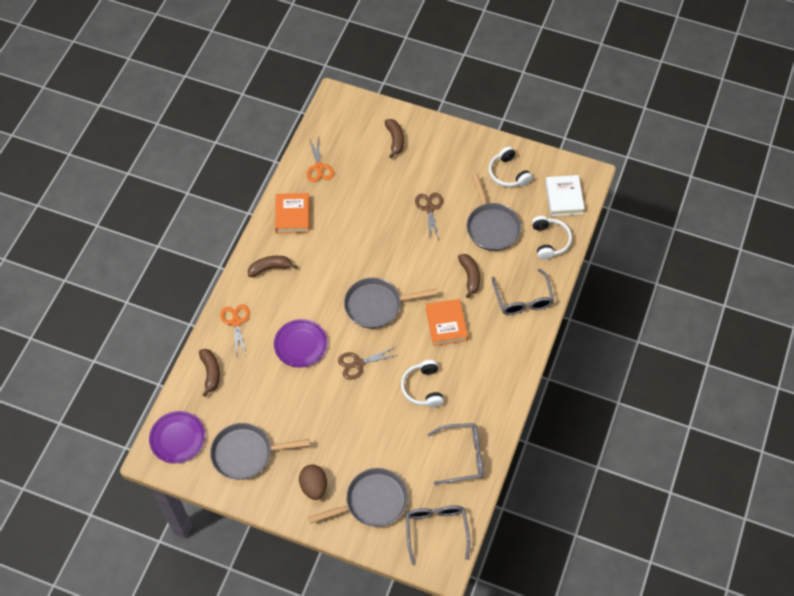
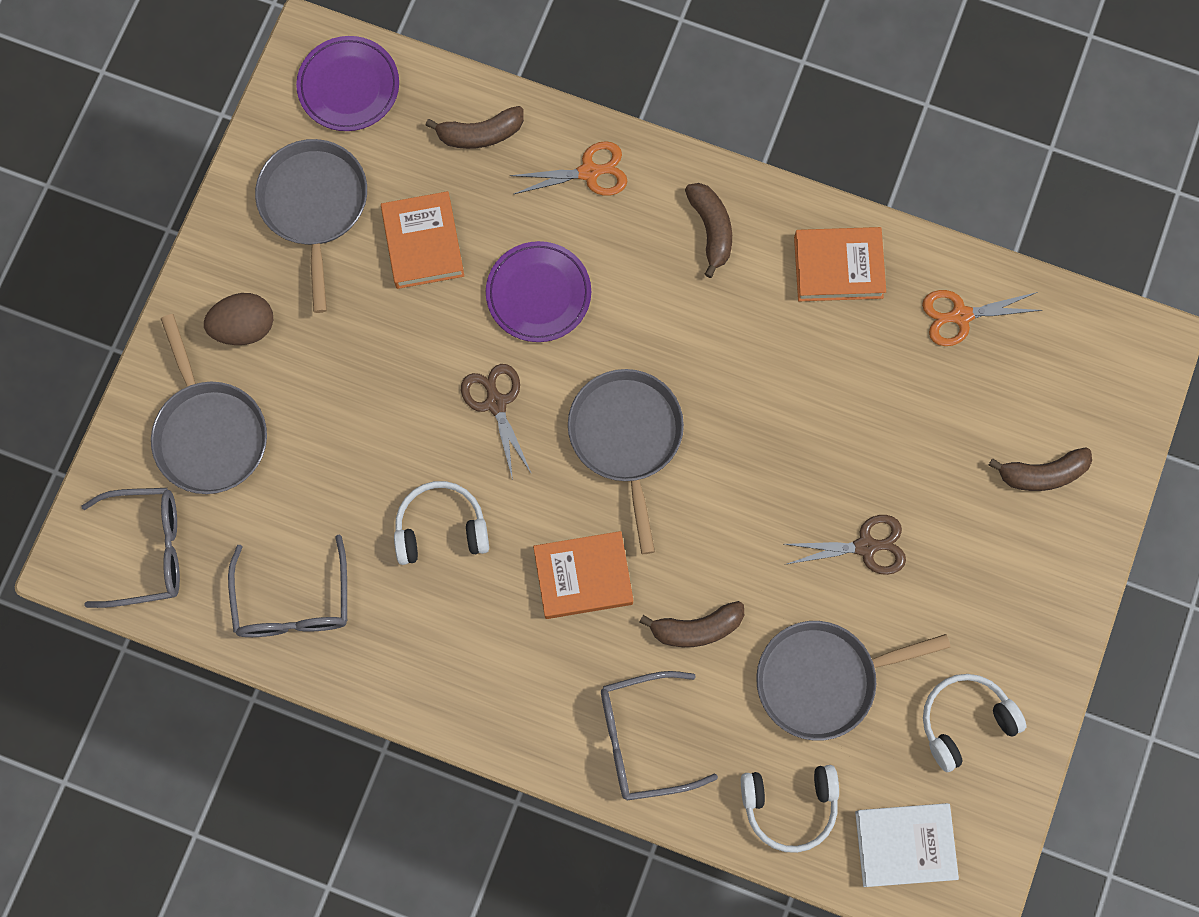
camera: 90 degrees right, 15 degrees up
(270, 399) = (423, 243): none -> orange book

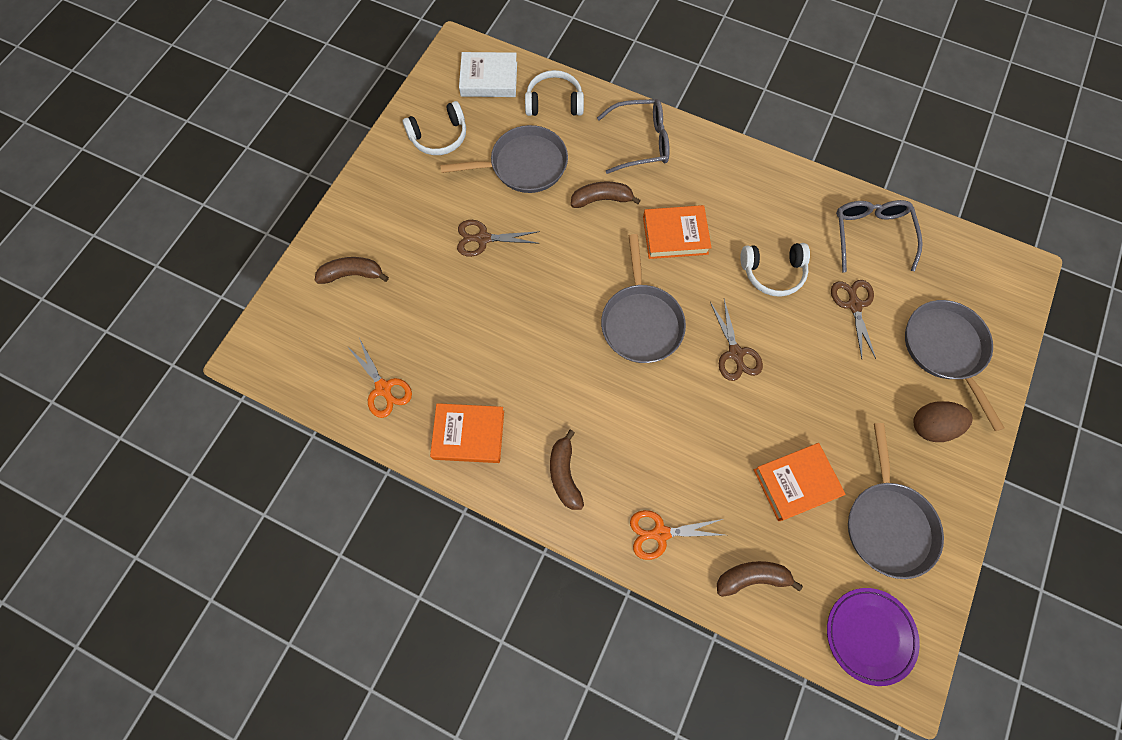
camera: 175 degrees left, 5 degrees down
(147, 550) = (976, 275): grey glasses -> none
(328, 488) = (854, 304): none -> brown scissors
(423, 243) = (796, 483): orange book -> orange book turned 75 degrees clockwise
(538, 294) = (703, 433): purple plate -> none
(960, 316) = (384, 389): orange scissors -> orange scissors turned 60 degrees clockwise

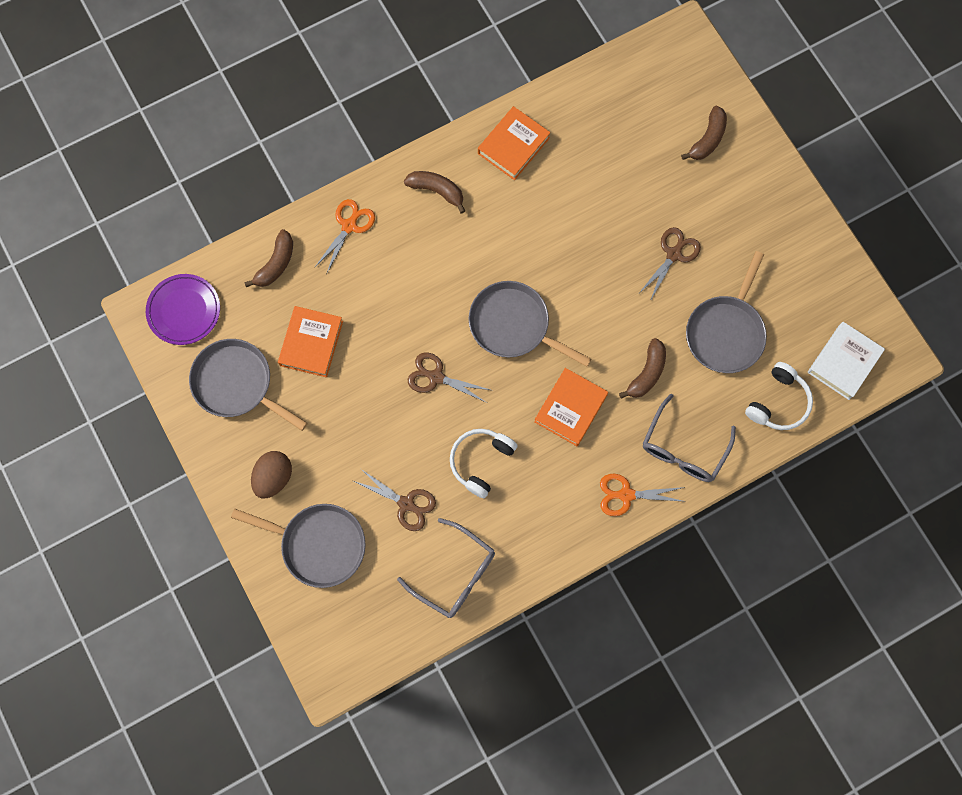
camera: 125 degrees right, 5 degrees up
(384, 389) = (591, 109): orange scissors -> orange scissors (625, 495)
(439, 137) = (804, 281): white headphones -> none

